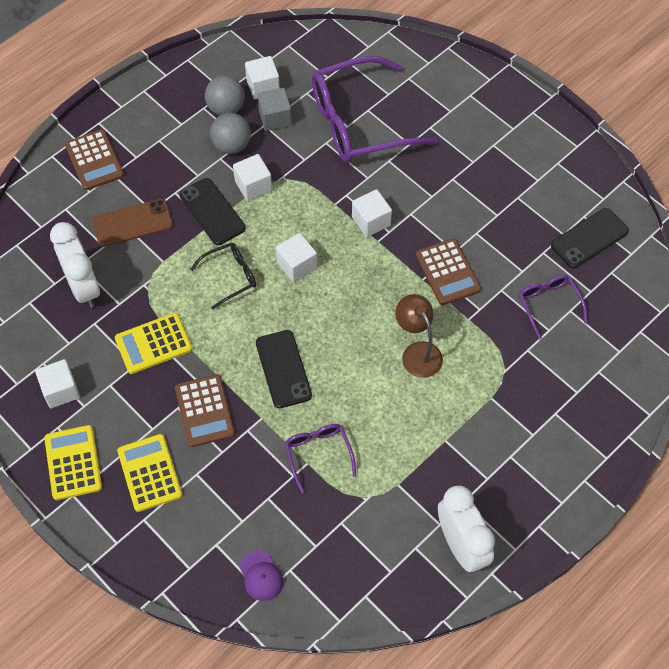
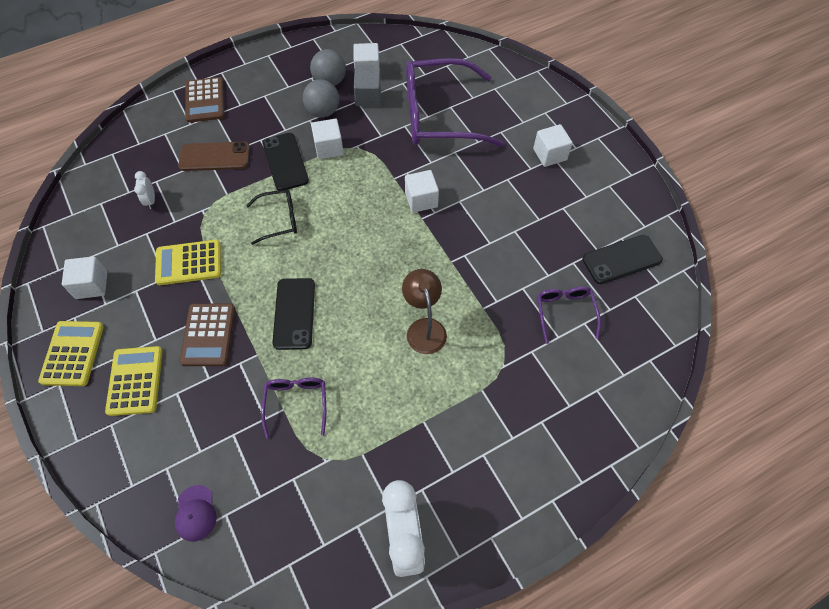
camera: 15 degrees right, 0 degrees up
(83, 287) = (150, 200): white clock -> white clock, size x0.45
(297, 265) = (341, 223): white cube -> white cube (550, 154)
(447, 272) = (476, 260): brown calculator -> none

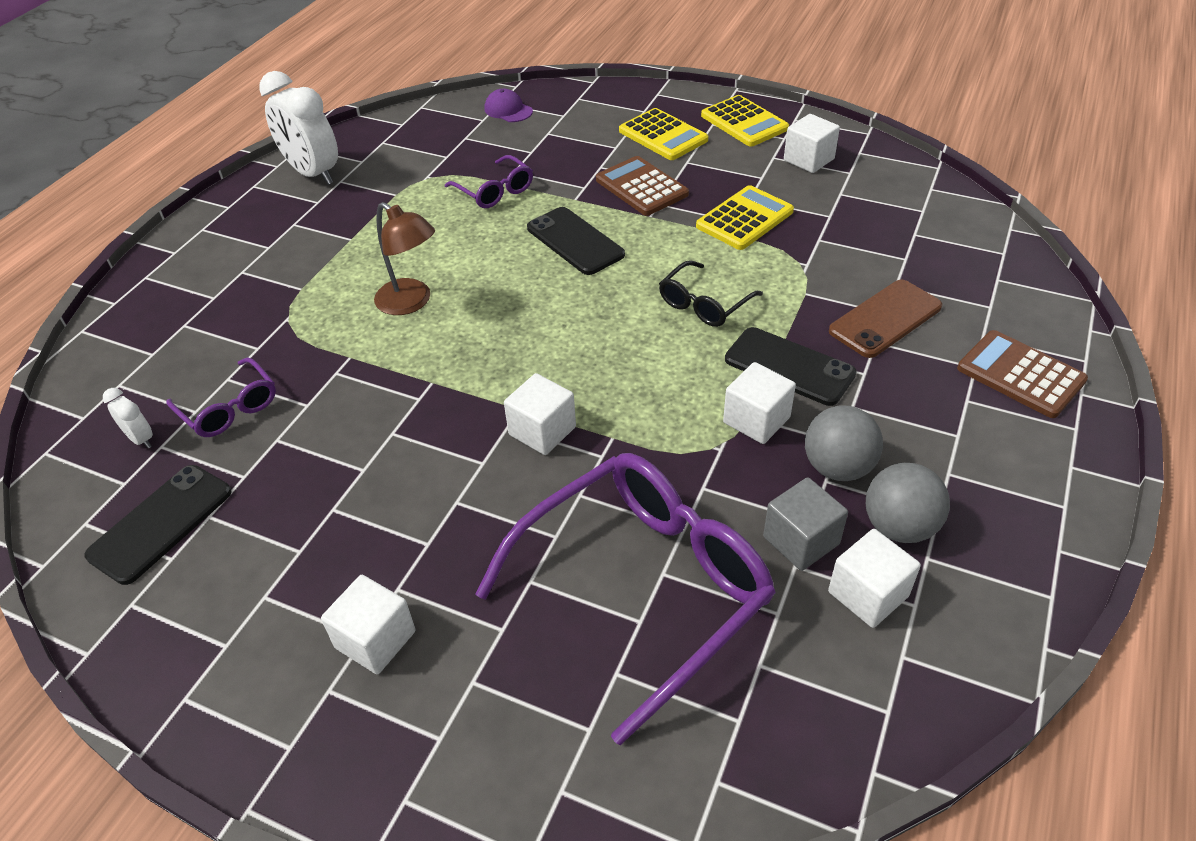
camera: 145 degrees right, 15 degrees down
(150, 200) = (877, 240): white clock -> white clock (141, 439)

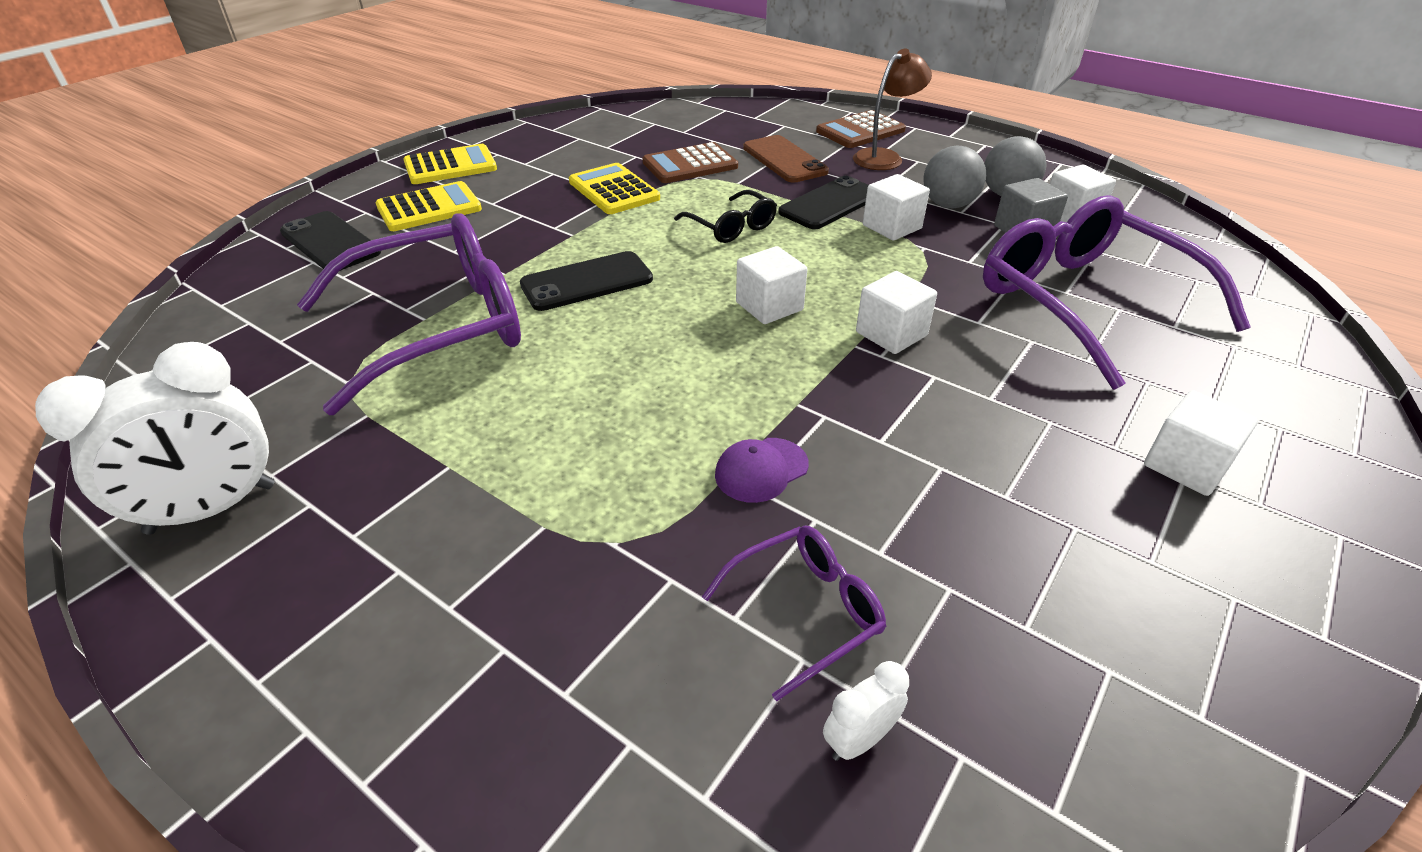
camera: 80 degrees left, 5 degrees down
(161, 523) = (1046, 689): black phone -> black phone (330, 242)
(411, 302) = (637, 412): brown lamp -> brown lamp (884, 157)
(495, 191) = (438, 327): purple glasses -> purple glasses, size x2.12
(508, 110) = (249, 299): purple cap -> purple cap (761, 470)
(641, 187) = (516, 232): brown calculator -> brown calculator (690, 165)
(808, 160) = (544, 150): white cube -> white cube (769, 306)

